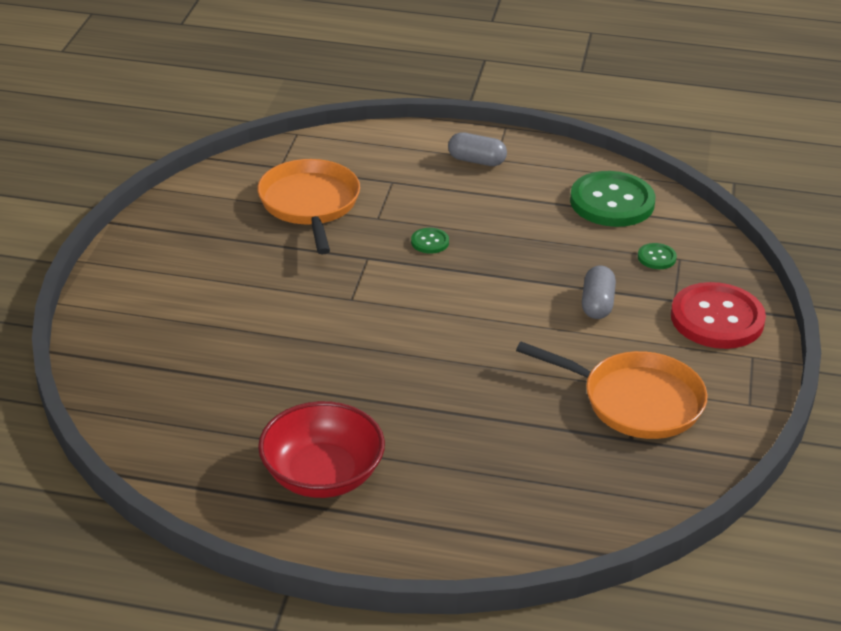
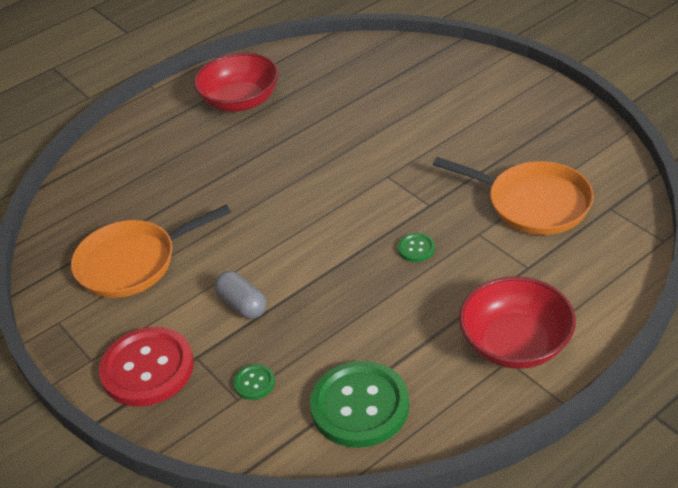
camera: 135 degrees right, 5 degrees up
(476, 161) = (515, 343): grey capsule -> red bowl

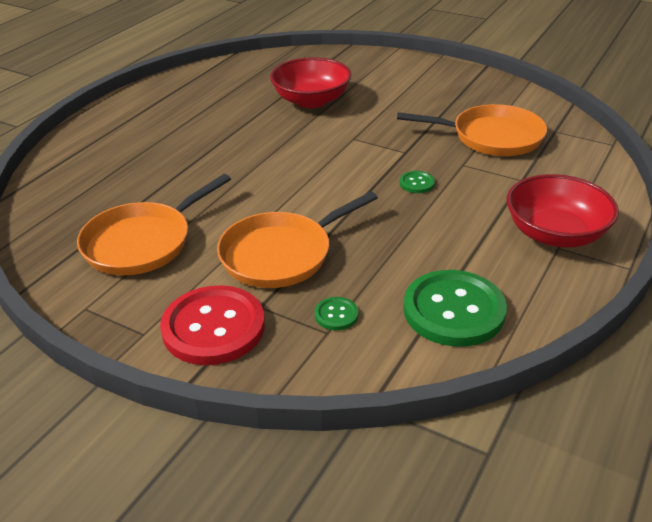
camera: 25 degrees left, 5 degrees down
(240, 101) = (179, 107): red bowl -> red bowl (311, 100)
(242, 305) = (281, 254): grey capsule -> orange pan

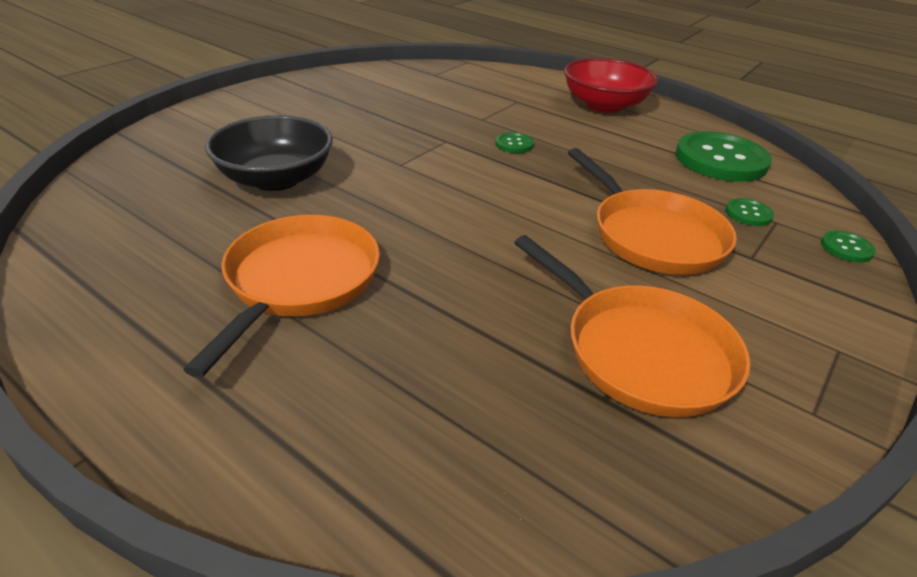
camera: 85 degrees left, 0 degrees up
(213, 327) = (802, 291): red button -> none
(289, 373) = (846, 248): none -> green button
(311, 100) = (276, 179): red bowl -> black bowl
(492, 137) = (434, 98): orange pan -> orange pan (299, 281)

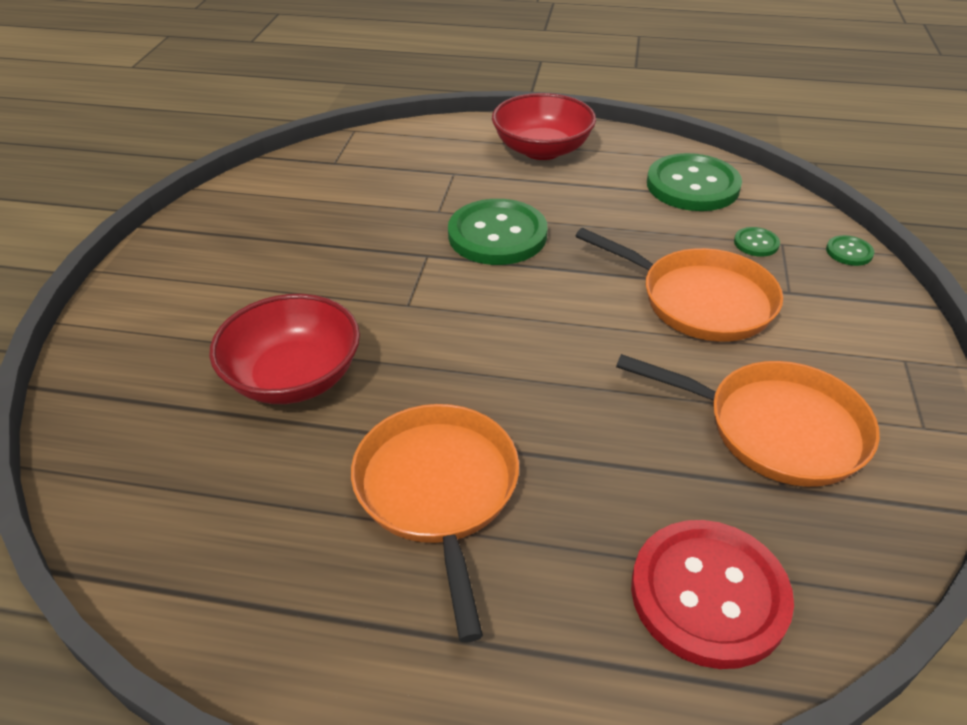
camera: 25 degrees left, 5 degrees up
(276, 179) = (294, 377): black bowl -> red bowl
(448, 450) = (709, 594): none -> red button
(514, 144) = (497, 235): green button -> green button, size x2.30

